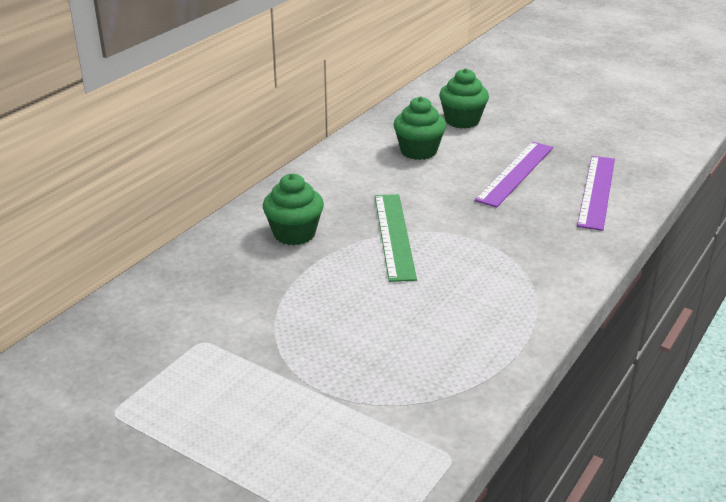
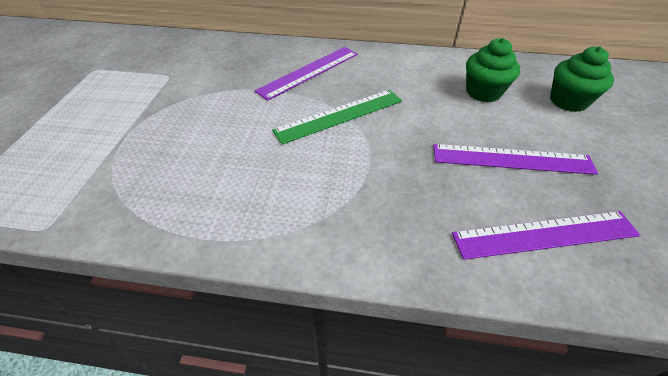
camera: 65 degrees right, 15 degrees up
(294, 234) = (309, 72): green cupcake -> purple ruler

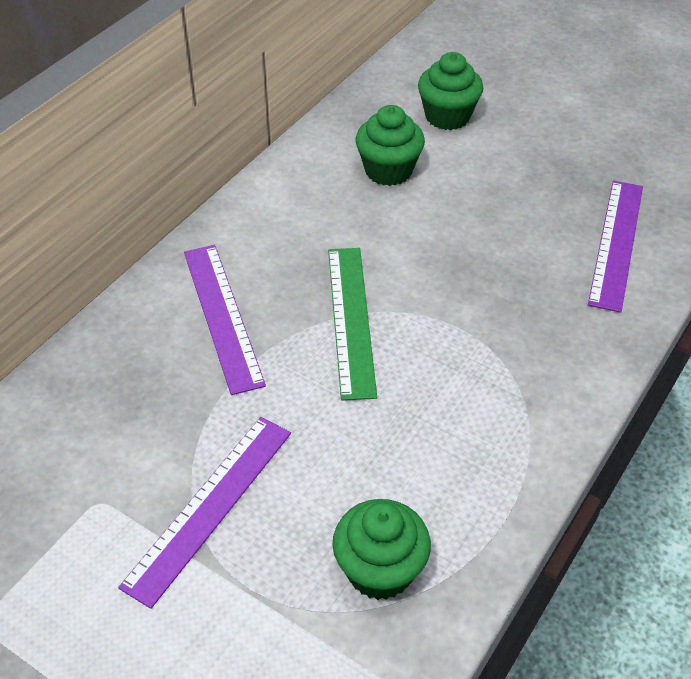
camera: 65 degrees left, 0 degrees up
(145, 185) = (380, 570): none -> green cupcake
(512, 159) = (512, 210): purple ruler -> purple ruler (209, 506)

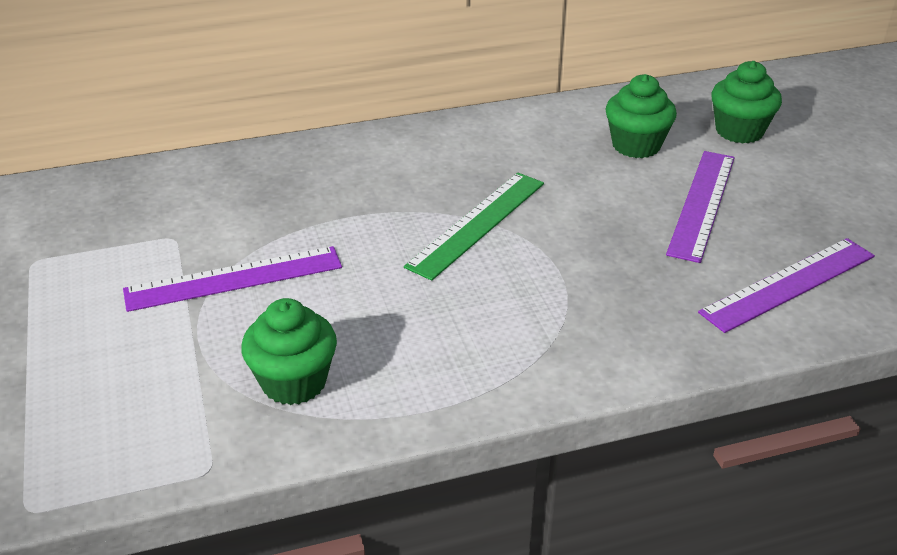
camera: 40 degrees right, 10 degrees down
(222, 316) = (387, 177): purple ruler -> purple ruler (702, 204)

